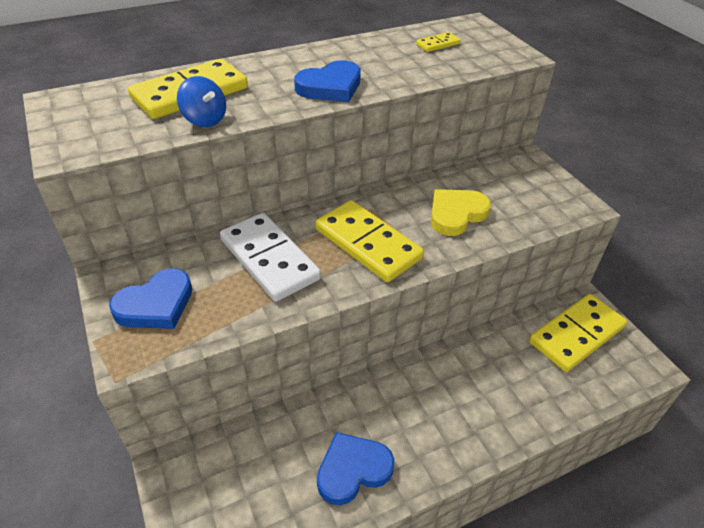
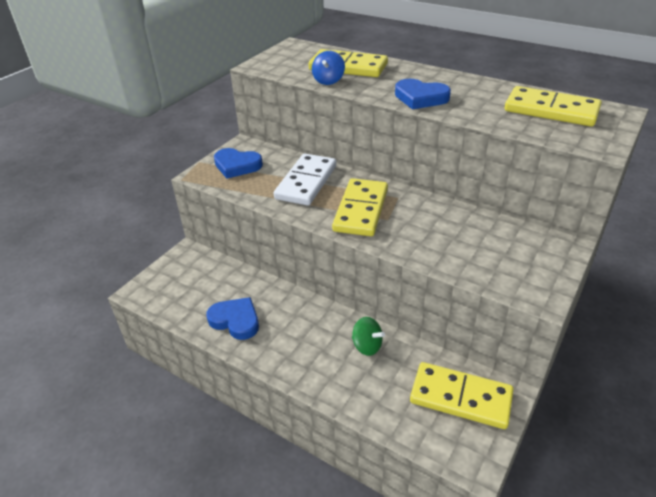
camera: 60 degrees right, 5 degrees down
(438, 44) = (551, 110): yellow domino -> yellow domino, size x2.23
(456, 214) = (439, 235): yellow heart -> none
(475, 366) = (367, 346): none -> green spinning top

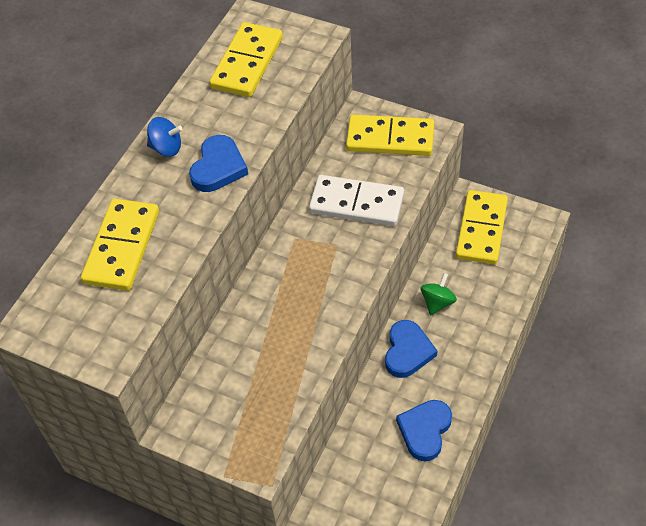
camera: 95 degrees left, 15 degrees up
(237, 166) = (233, 422): blue heart -> blue heart (407, 351)
(306, 182) = (269, 332): white domino -> white domino (356, 203)
(328, 81) = (167, 263): blue spinning top -> blue spinning top (166, 148)
(360, 210) = (322, 270): yellow domino -> yellow domino (390, 139)

